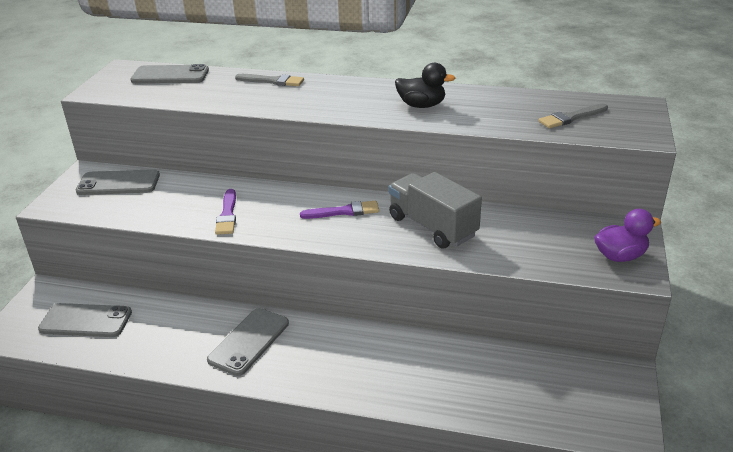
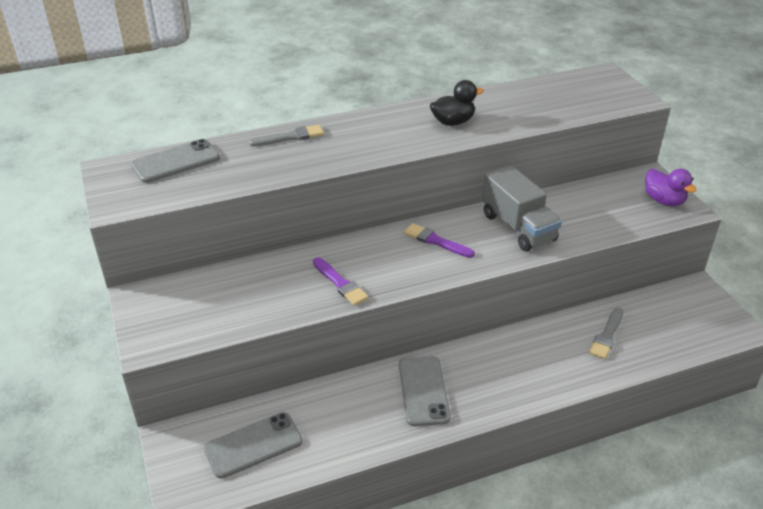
camera: 35 degrees left, 5 degrees up
(118, 183) = (191, 295): grey phone -> none
(344, 211) = (436, 241): purple brush -> purple brush turned 105 degrees counterclockwise
(432, 226) = (518, 227): grey truck -> grey truck turned 135 degrees counterclockwise
(571, 118) = (574, 99): grey brush -> grey brush (607, 335)
(620, 256) = (663, 201): purple duck -> purple duck turned 105 degrees clockwise

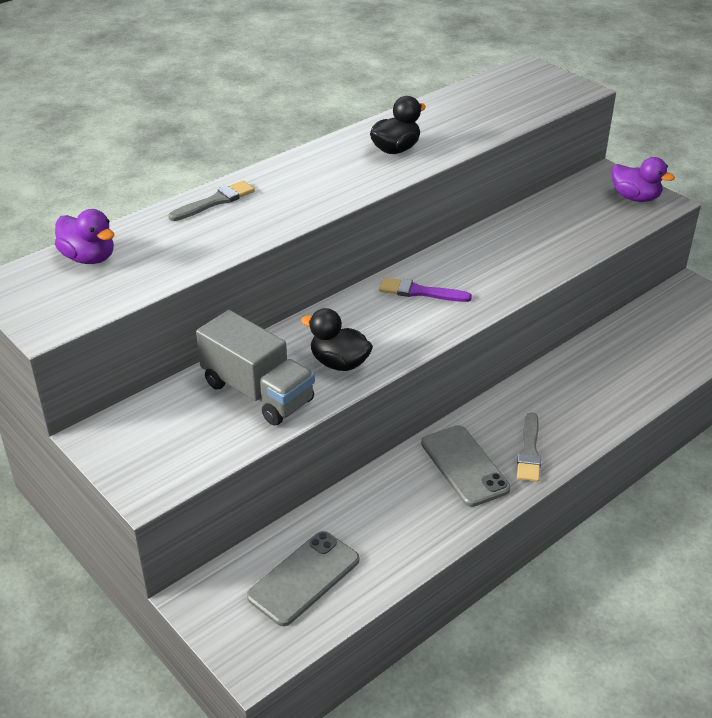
camera: 20 degrees left, 0 degrees up
(176, 162) = (89, 258): grey phone -> purple duck
(340, 283) = (339, 363): purple brush -> black duck
(518, 227) = (501, 257): grey truck -> grey truck (257, 392)
(607, 335) = (625, 358): grey brush -> grey brush (529, 451)

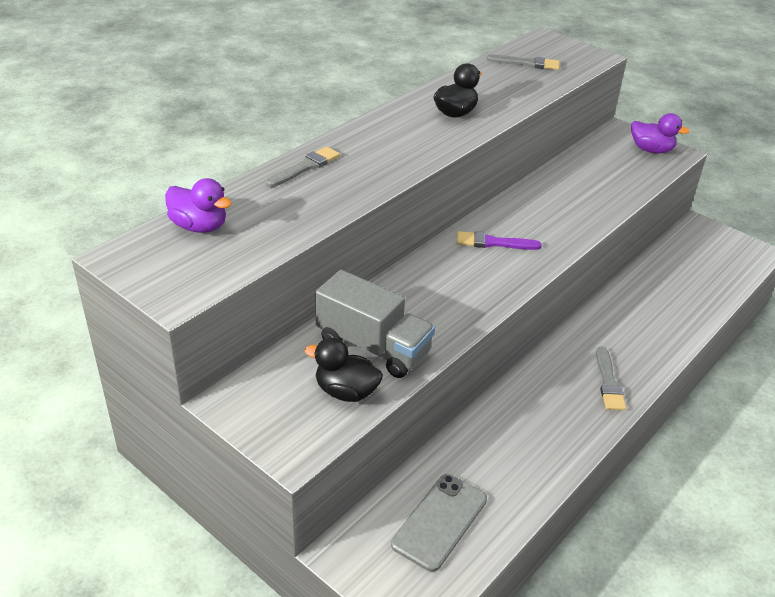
camera: 10 degrees left, 0 degrees up
(339, 363) = (441, 313): black duck -> black duck (346, 392)
(464, 466) = (555, 400): grey phone -> none
(496, 96) = (527, 63): none -> grey brush

